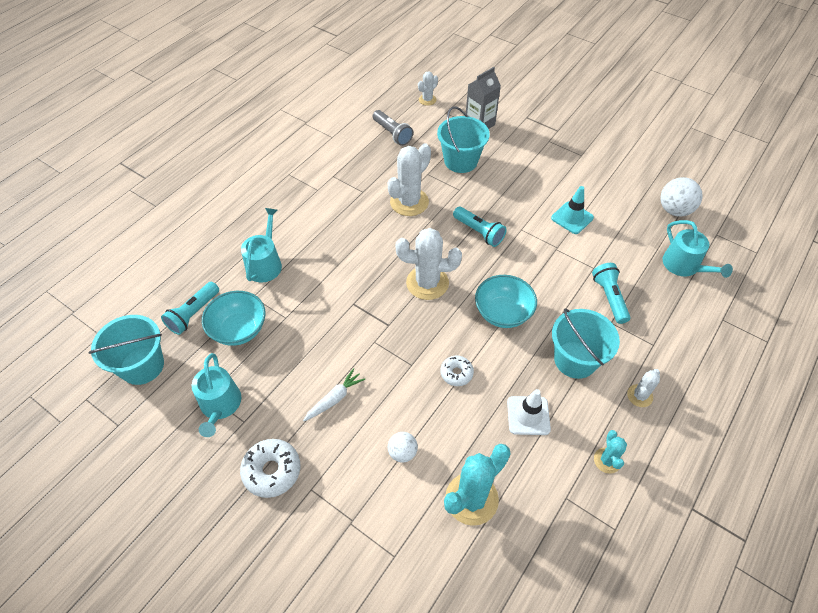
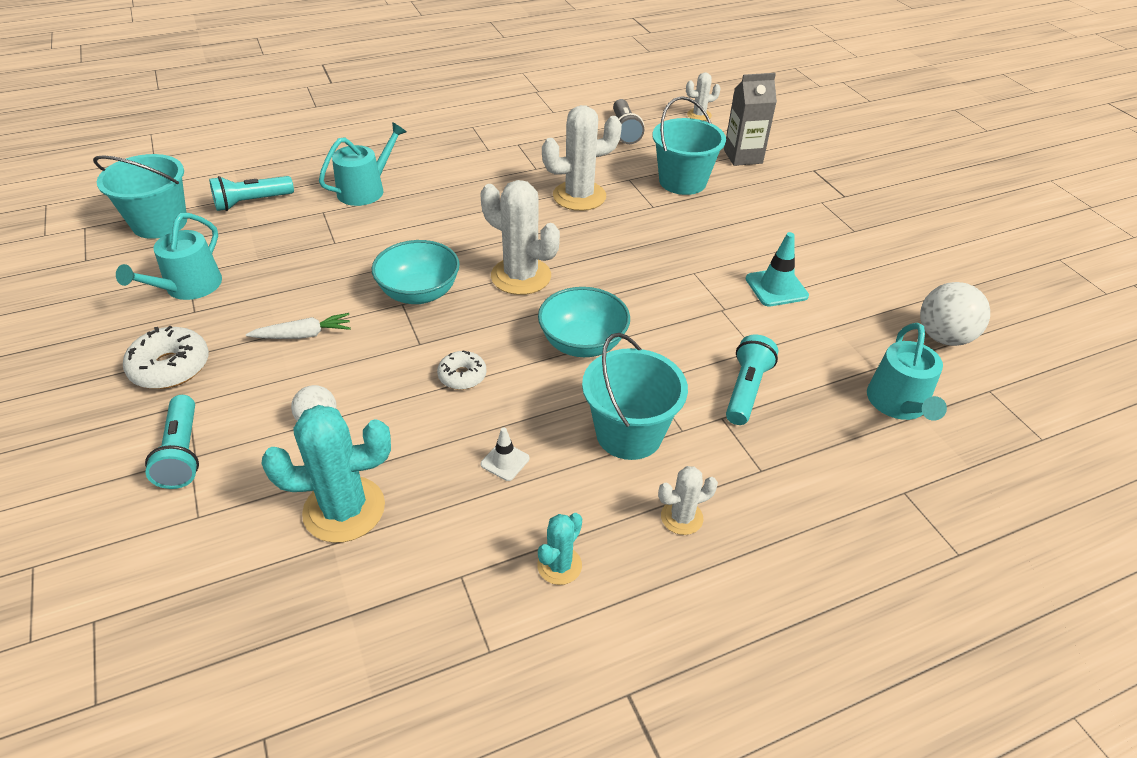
camera: 30 degrees right, 10 degrees down
(239, 329) = (278, 233): turquoise bowl -> turquoise bowl (419, 293)
(479, 232) = (635, 254): turquoise flashlight -> turquoise flashlight (182, 453)
(528, 415) = (505, 461): white traffic cone -> white traffic cone, size x0.61

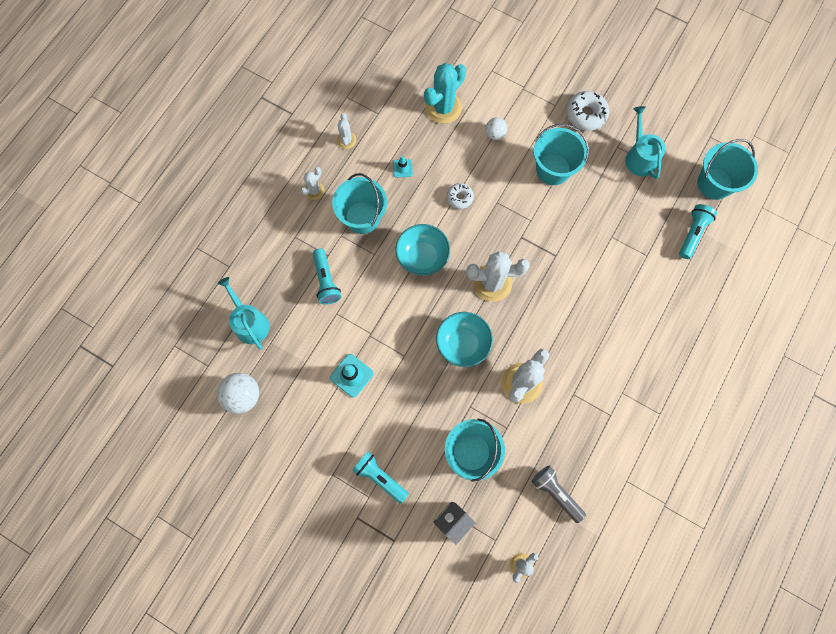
camera: 145 degrees right, 30 degrees up
(182, 453) = (529, 86): turquoise flashlight -> turquoise flashlight (380, 477)
(303, 335) = (553, 169): white carrot -> turquoise bucket
(365, 190) = (647, 292): turquoise watering can -> none
(419, 293) = (530, 233): turquoise bowl -> turquoise bowl (463, 344)
(505, 461) = (402, 168): white traffic cone -> turquoise traffic cone
(559, 565) = (346, 140): turquoise cactus -> white cactus

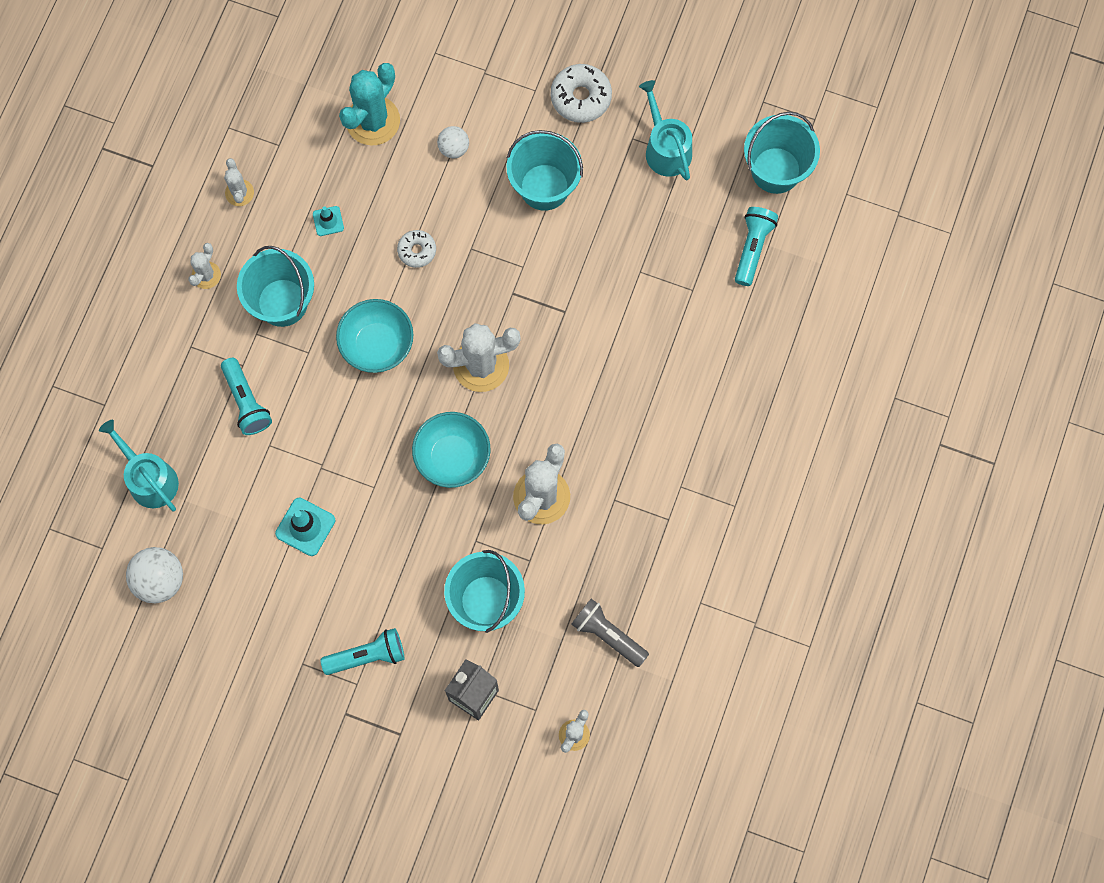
camera: 10 degrees left, 0 degrees up
(380, 477) = (367, 656): turquoise flashlight -> turquoise flashlight turned 135 degrees clockwise

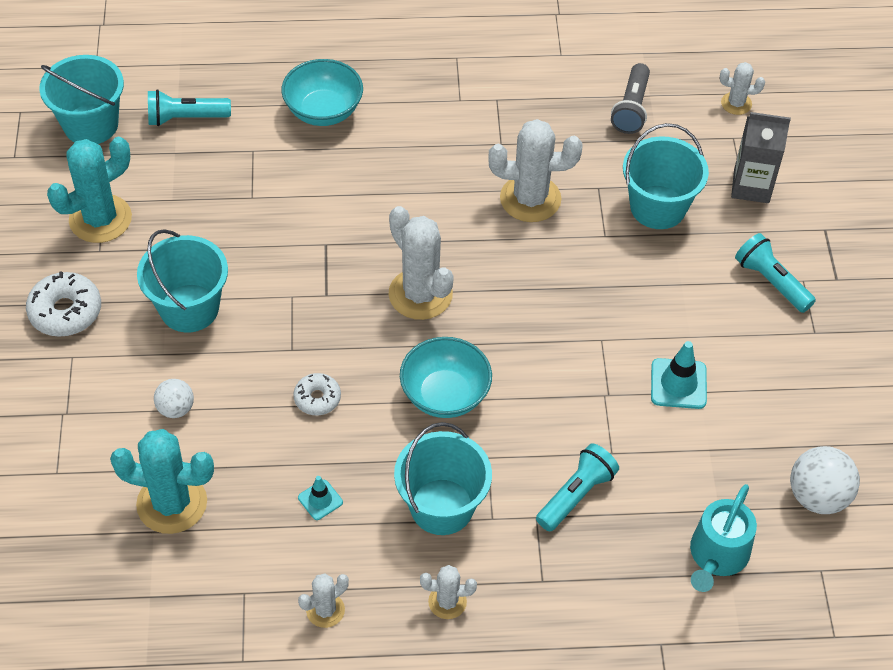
camera: 115 degrees left, 20 degrees down
(452, 457) = (531, 284): turquoise bowl -> turquoise bowl (323, 111)
(665, 148) = (100, 219): turquoise watering can -> turquoise cactus

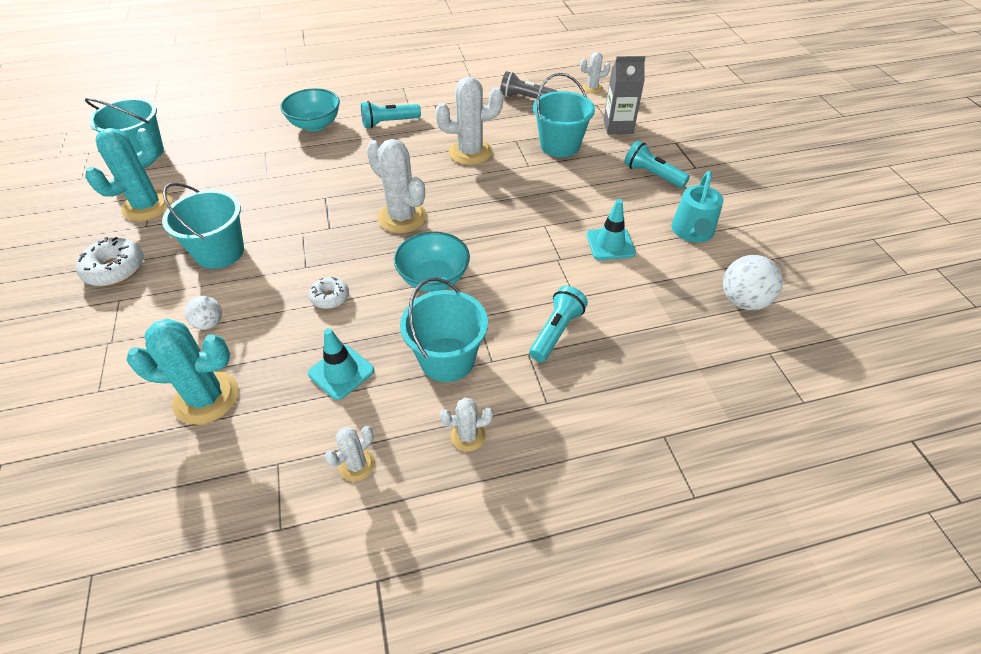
camera: 10 degrees left, 5 degrees down
(186, 118) = (215, 140): turquoise flashlight -> turquoise flashlight (389, 123)
(320, 500) = (341, 372): turquoise traffic cone -> turquoise traffic cone, size x1.65
(631, 108) = (525, 98): grey flashlight -> grey flashlight turned 105 degrees clockwise
(717, 556) = (684, 357): turquoise watering can -> turquoise watering can (692, 232)

